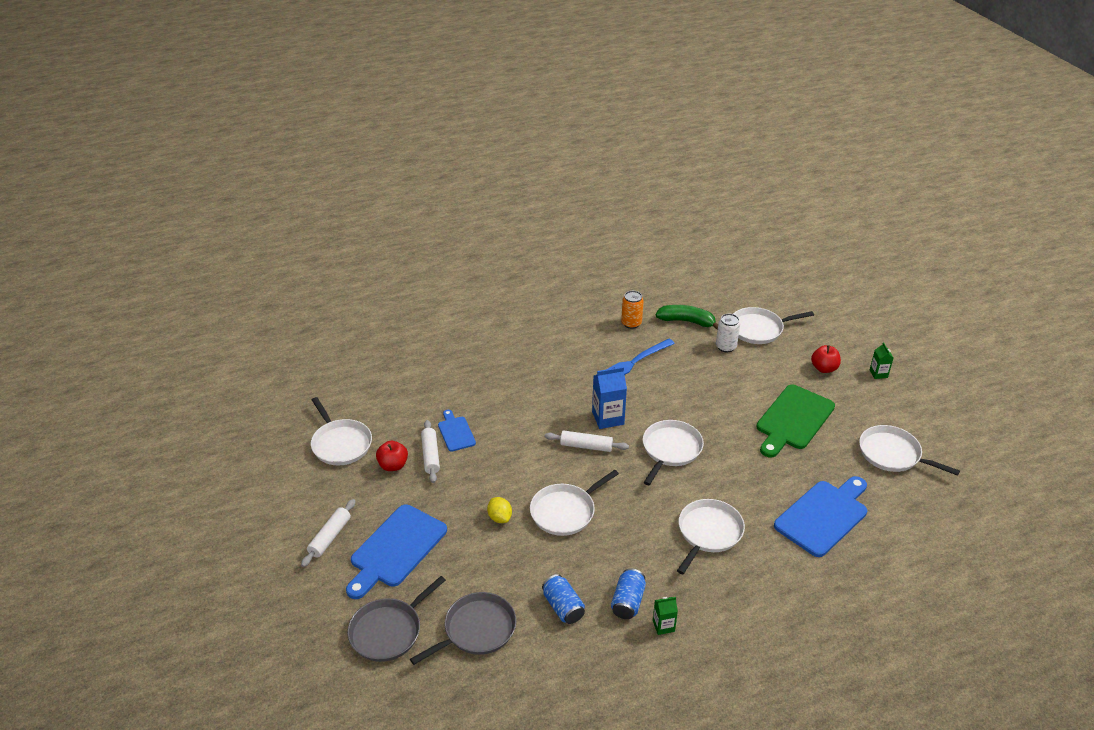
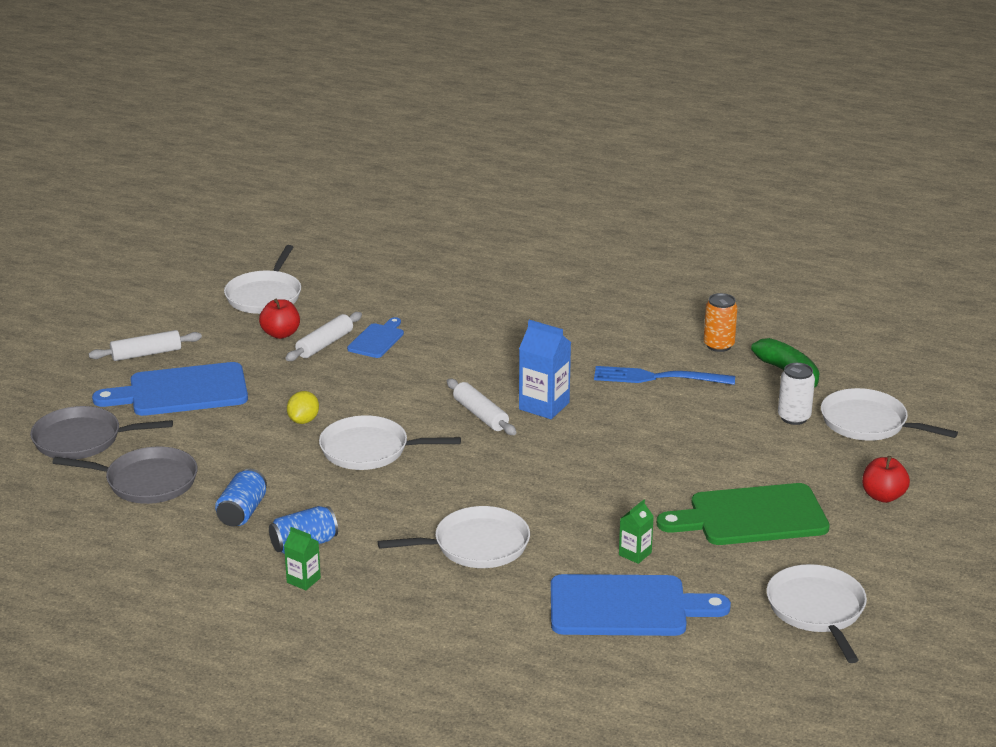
camera: 45 degrees right, 10 degrees down
(670, 450) = (561, 464): white pan -> none
(878, 373) = (949, 537): green carton -> green carton (635, 554)

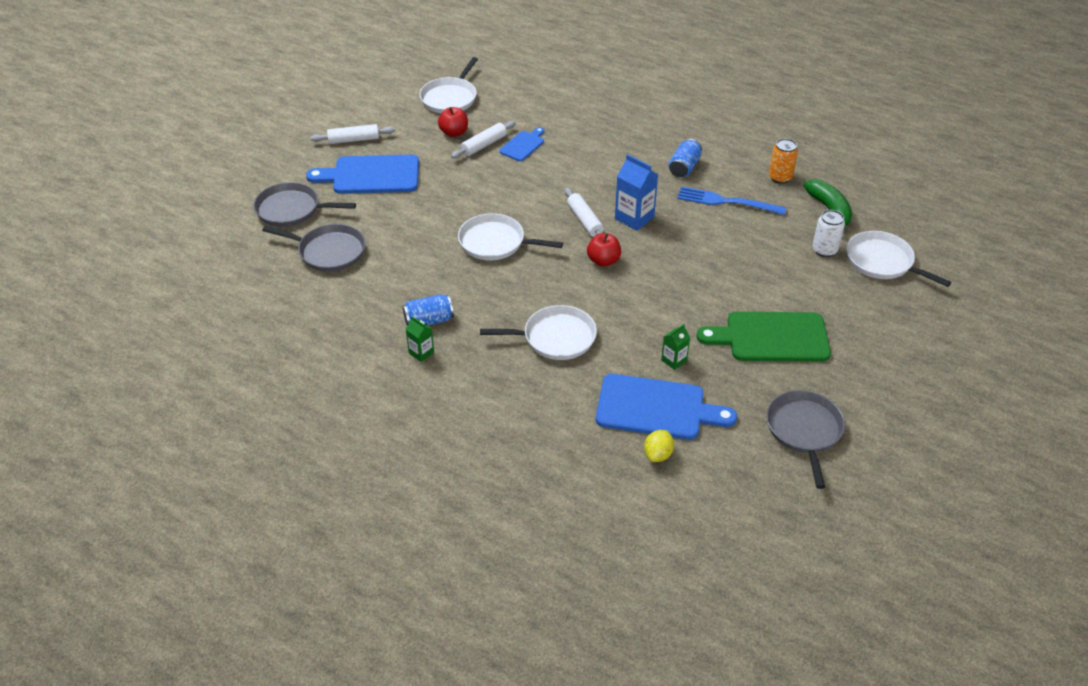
camera: 10 degrees right, 15 degrees up
(242, 512) = (391, 287): blue can -> blue can (684, 167)
(303, 420) = (453, 211): yellow lemon -> yellow lemon (658, 454)
(817, 610) = (804, 431): white pan -> grey pan
(883, 496) = (879, 331): red apple -> red apple (603, 261)

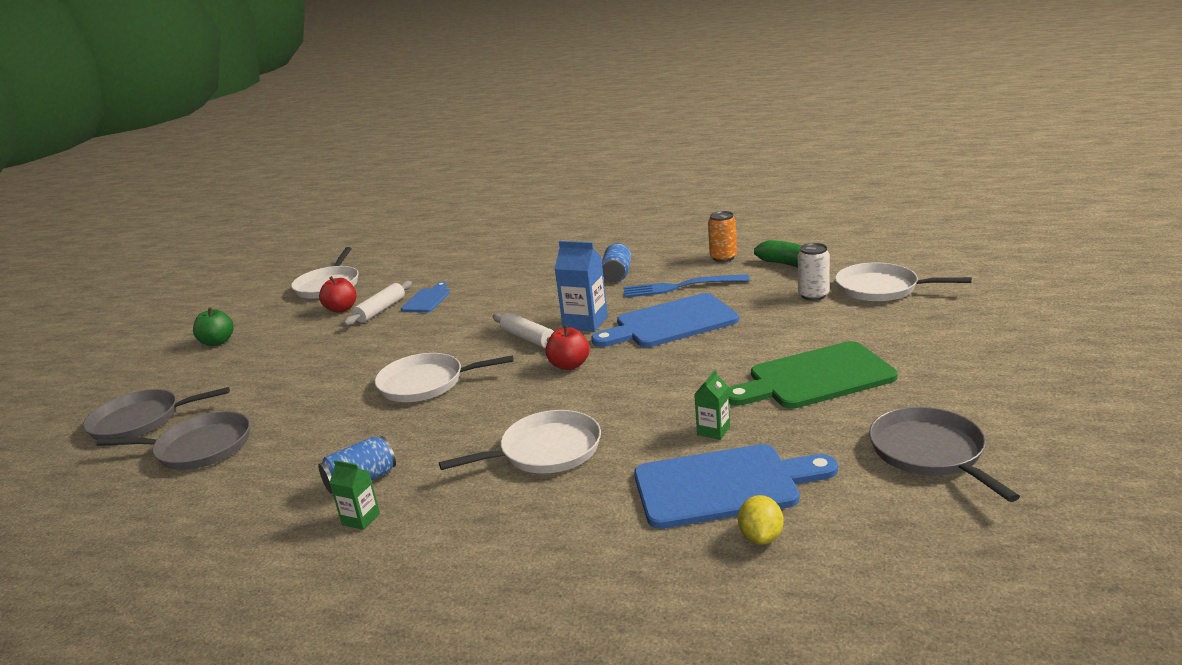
camera: 15 degrees left, 20 degrees down
(354, 140) = (217, 342): white rolling pin -> green apple
(371, 175) = (246, 365): blue cutting board -> blue cutting board (671, 323)

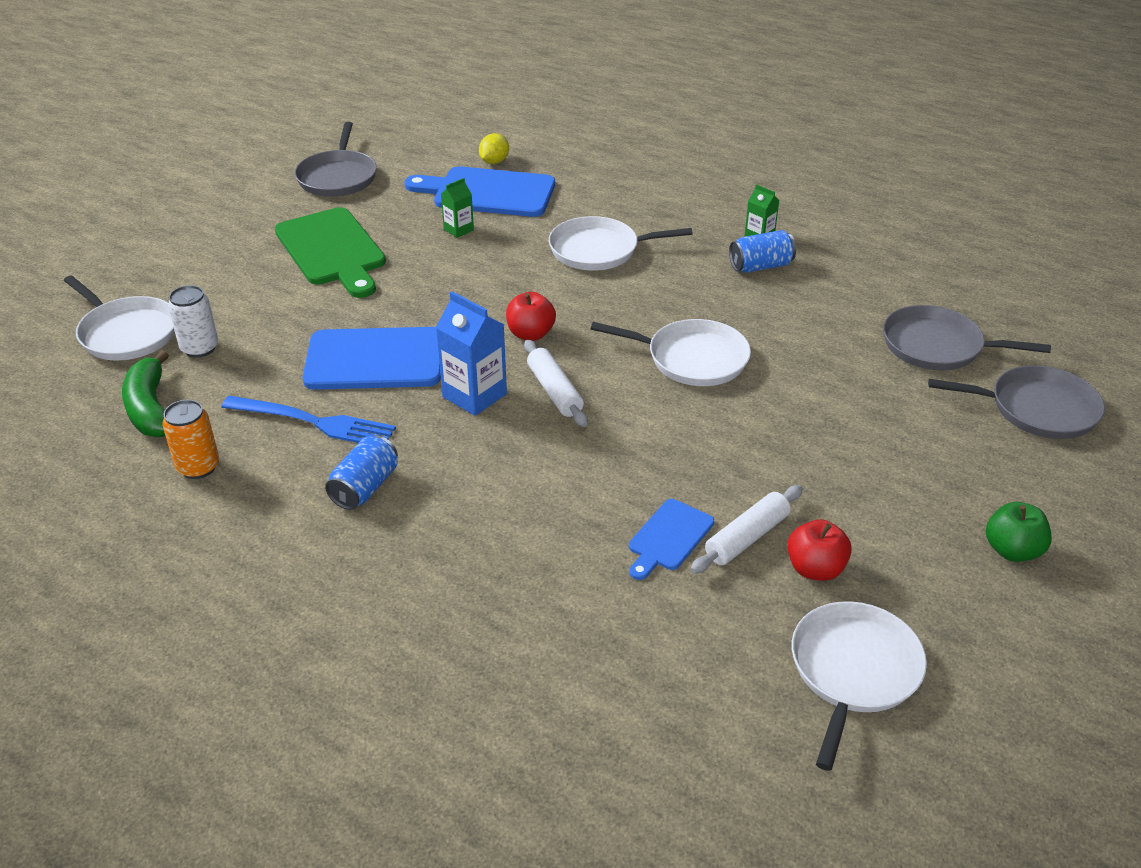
camera: 165 degrees left, 15 degrees up
(815, 378) = (332, 250): green cutting board -> green cutting board turned 60 degrees clockwise

